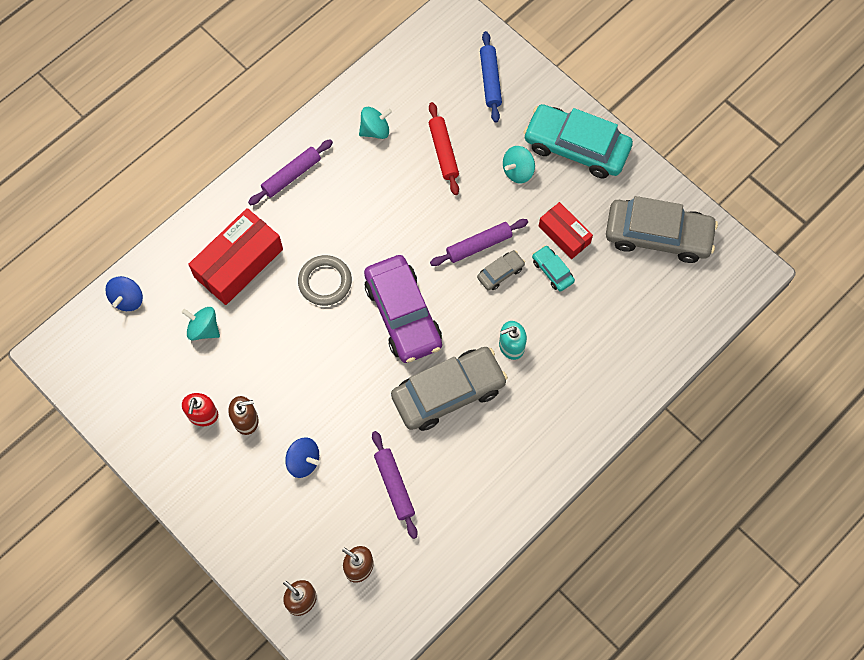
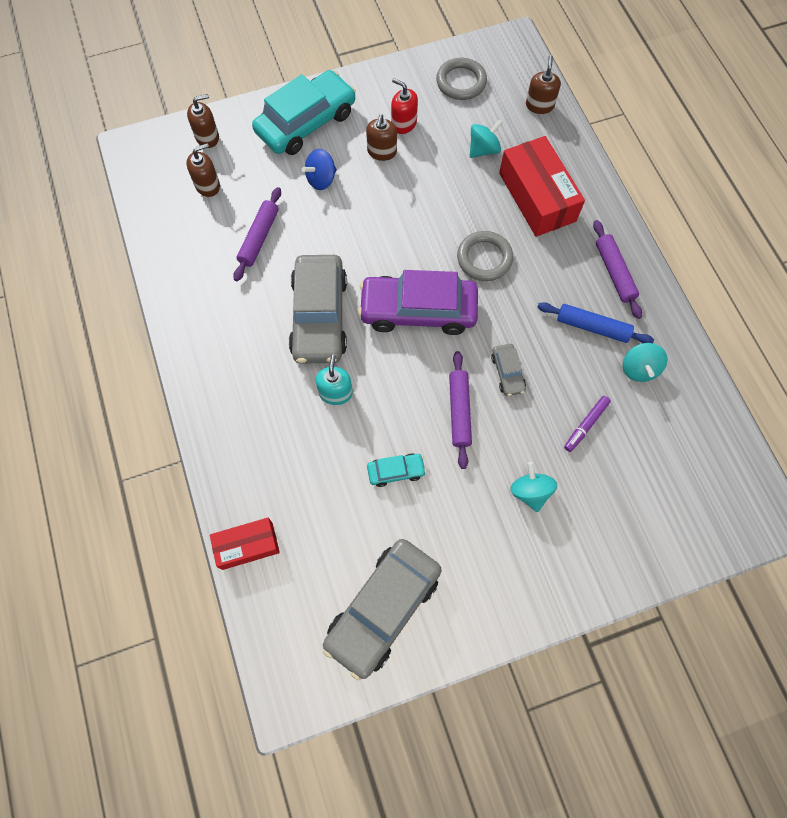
camera: 115 degrees right, 0 degrees up
(127, 299) = (539, 105): blue spinning top -> brown soap dispenser
(127, 383) = (461, 82): none -> grey ring
(394, 486) = (259, 238): purple rolling pin -> purple rolling pin turned 75 degrees counterclockwise
(443, 152) = (586, 425): red rolling pin -> purple marker
(490, 80) = (661, 516): blue rolling pin -> blue rolling pin (592, 327)
(500, 273) = (418, 418): grey car -> grey car (507, 373)
(564, 234) = (432, 504): red box -> red box (247, 545)
(576, 147) = (535, 572): turquoise car -> turquoise car (306, 123)

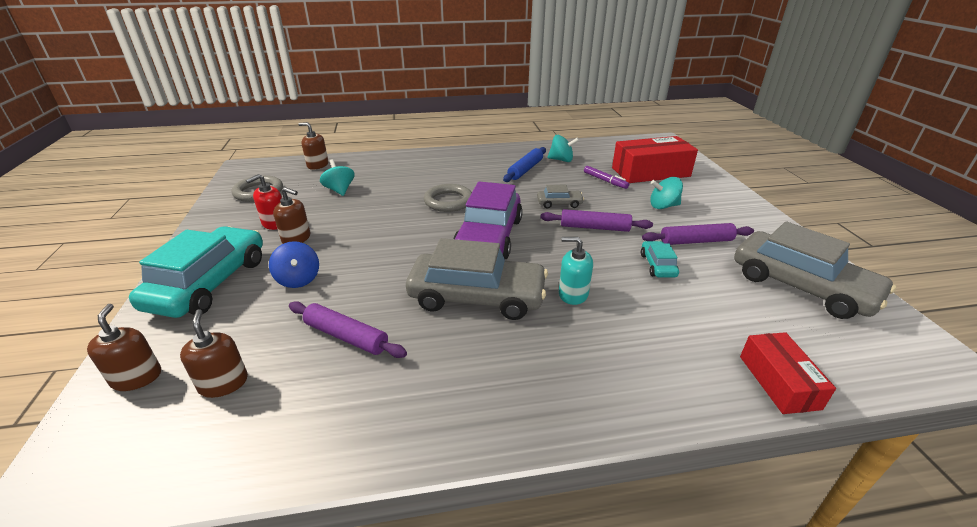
camera: 80 degrees left, 35 degrees down
(306, 123) = (209, 283): turquoise car -> turquoise car turned 45 degrees clockwise
(537, 197) = (402, 175): red box -> red box (650, 172)
(614, 272) = (483, 158): purple rolling pin -> purple rolling pin (696, 241)

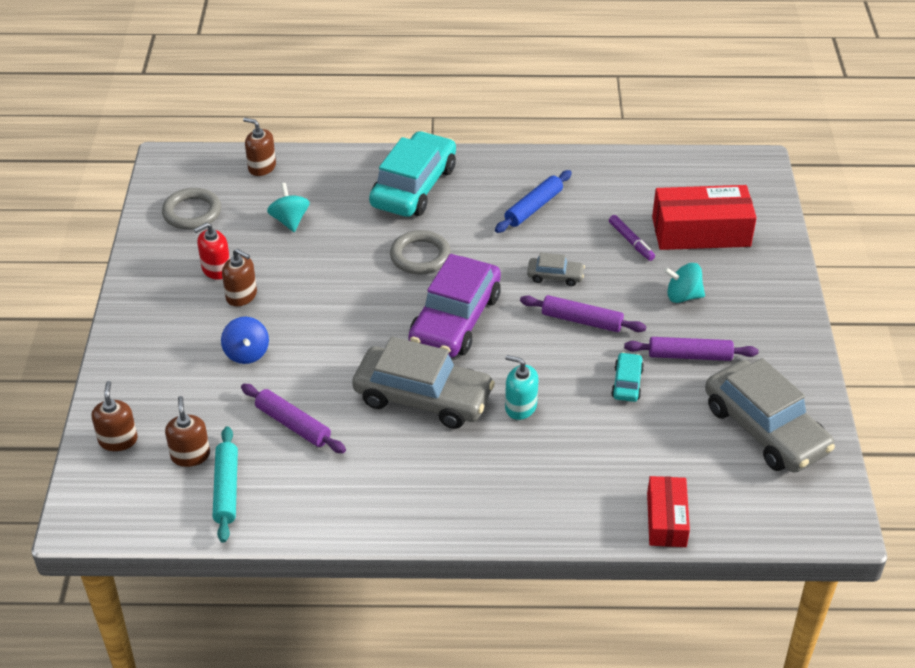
camera: 10 degrees right, 10 degrees up
(209, 283) = (159, 347): turquoise car -> turquoise car (414, 187)
(263, 418) = (226, 489): none -> turquoise rolling pin
(561, 160) = (589, 193): turquoise spinning top -> none

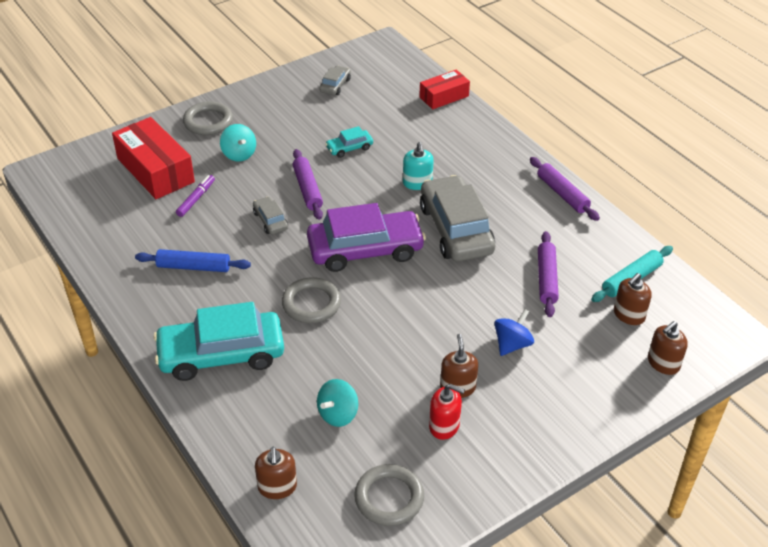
camera: 125 degrees left, 0 degrees up
(689, 356) = (298, 132): purple rolling pin -> purple rolling pin (562, 194)
(762, 296) = (208, 122): none -> grey ring
(765, 429) = (335, 85): grey car -> grey car, size x0.45

